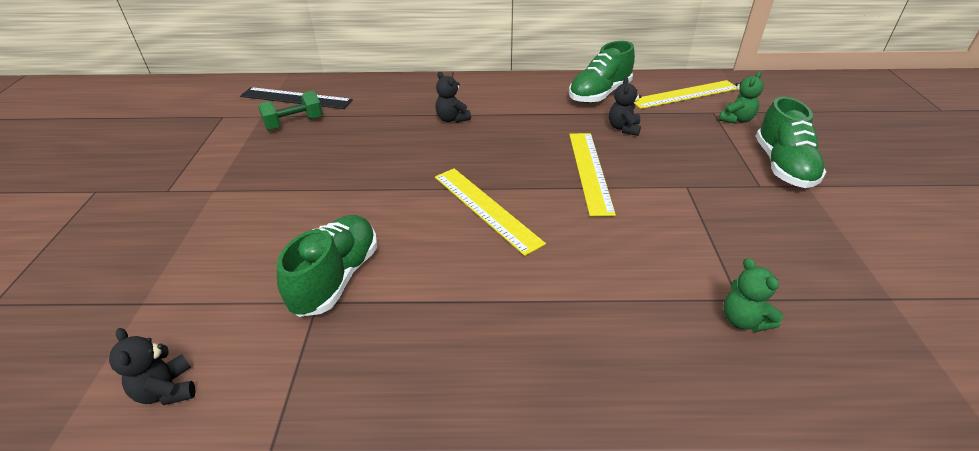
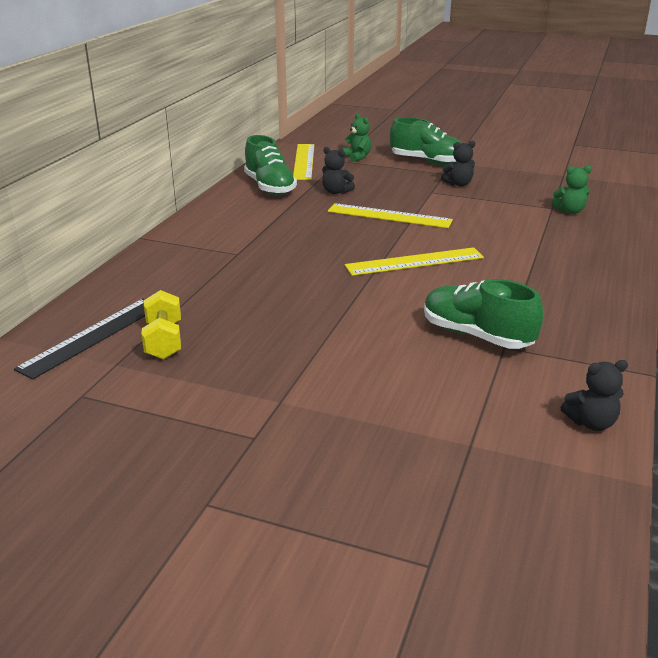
camera: 70 degrees left, 10 degrees down
(294, 123) = (164, 341): green dumbbell -> yellow dumbbell
(452, 119) = (249, 253): black teddy bear -> black teddy bear (458, 184)

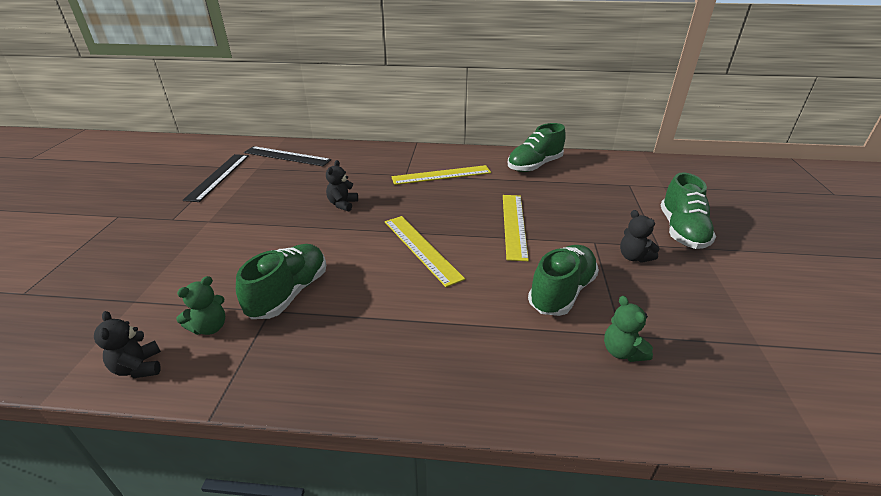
camera: 75 degrees right, 5 degrees up
(119, 402) = (218, 176): none -> black ruler
(164, 341) = (281, 175): yellow dumbbell -> none
(304, 161) = (607, 170): yellow ruler -> yellow ruler (441, 175)
(336, 192) = (549, 193): black teddy bear -> black teddy bear (342, 204)
(357, 157) = (648, 192): green teddy bear -> green teddy bear (210, 327)
(499, 216) = (561, 292): none -> green shoe

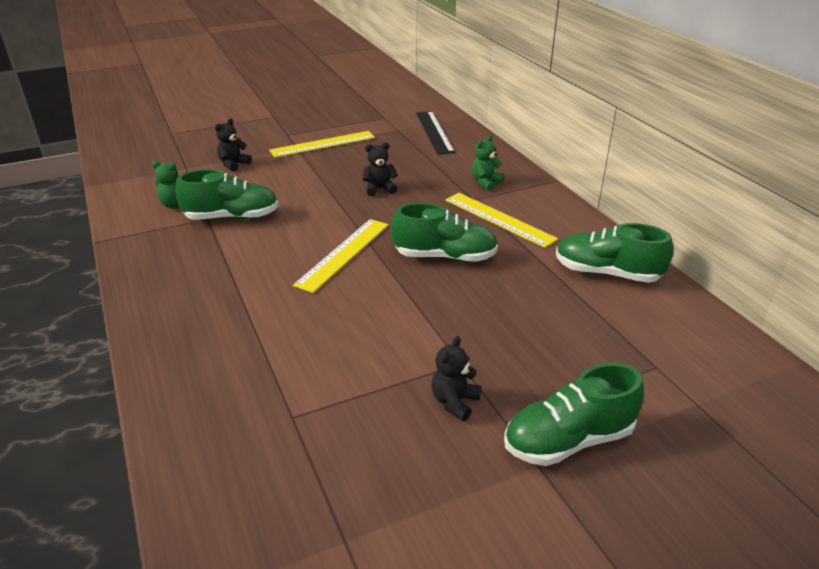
camera: 60 degrees right, 0 degrees up
(139, 367) = (126, 199): black teddy bear -> black teddy bear (233, 164)
(218, 176) = (364, 122): black ruler -> none
(514, 225) = (440, 295): yellow ruler -> yellow ruler (323, 144)
(561, 292) = (337, 359): green shoe -> green shoe (445, 257)
(622, 352) = (264, 421): green teddy bear -> green teddy bear (485, 183)

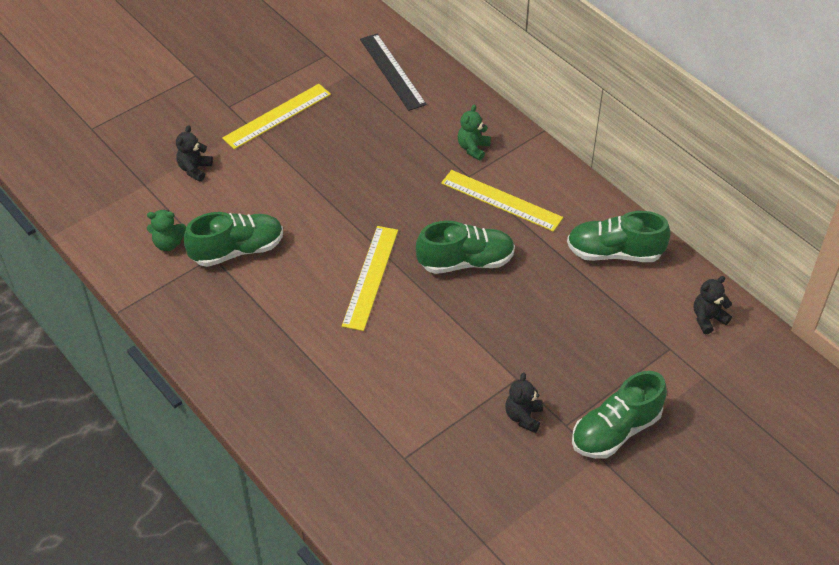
camera: 15 degrees left, 15 degrees up
(379, 189) = (368, 179): black teddy bear -> black teddy bear (708, 318)

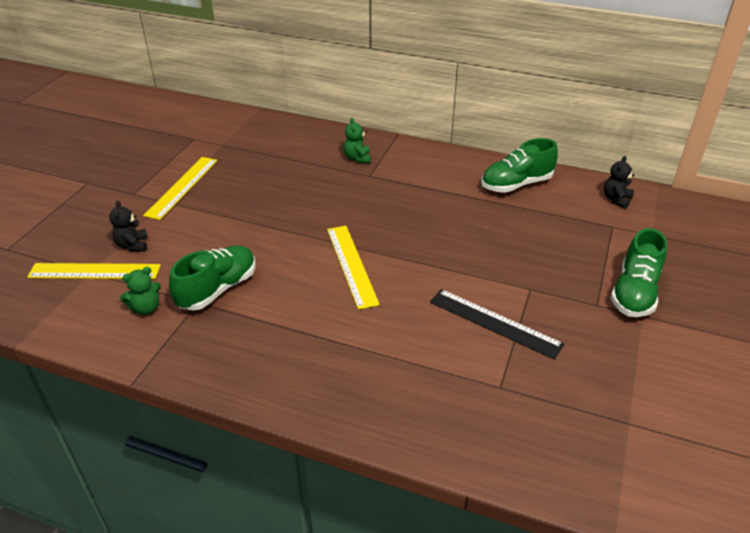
camera: 30 degrees left, 10 degrees down
(392, 71) = (255, 133): black ruler -> black ruler (494, 323)
(466, 262) = (417, 227): green shoe -> none
(501, 200) = (407, 181): yellow ruler -> yellow ruler (94, 271)
(523, 417) = (561, 312): black teddy bear -> none

